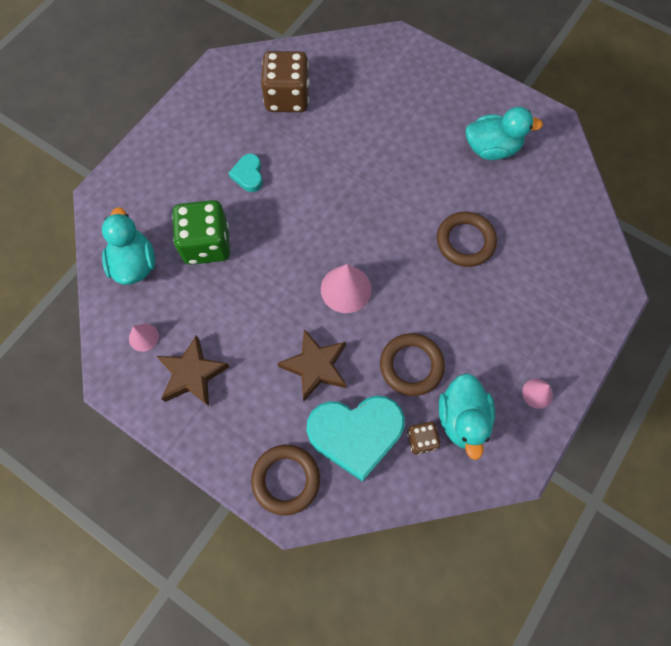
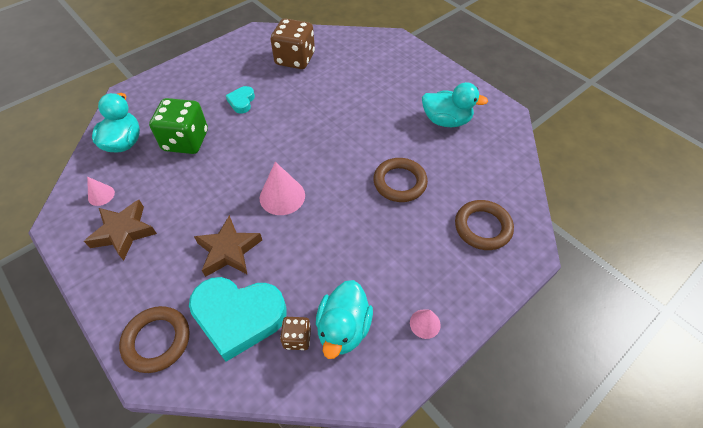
camera: 15 degrees right, 15 degrees down
(411, 365) = (314, 270): brown ring -> brown ring (482, 227)

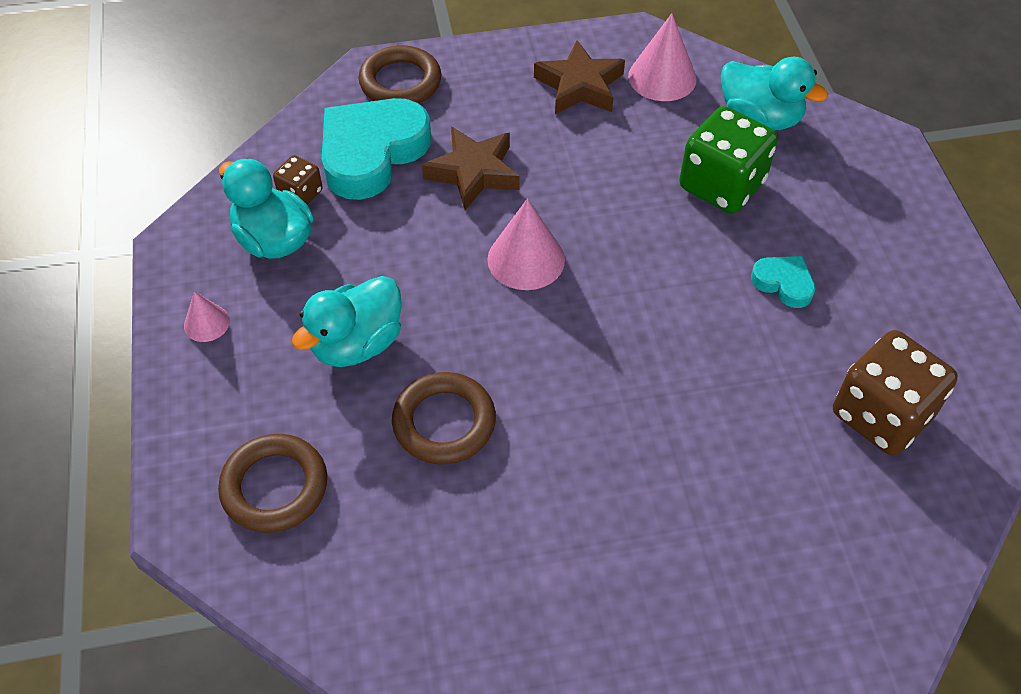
camera: 120 degrees right, 0 degrees up
(101, 195) = (662, 77): pink cone -> pink cone, size x1.77
(446, 121) = (537, 592): turquoise duck -> turquoise duck (357, 344)

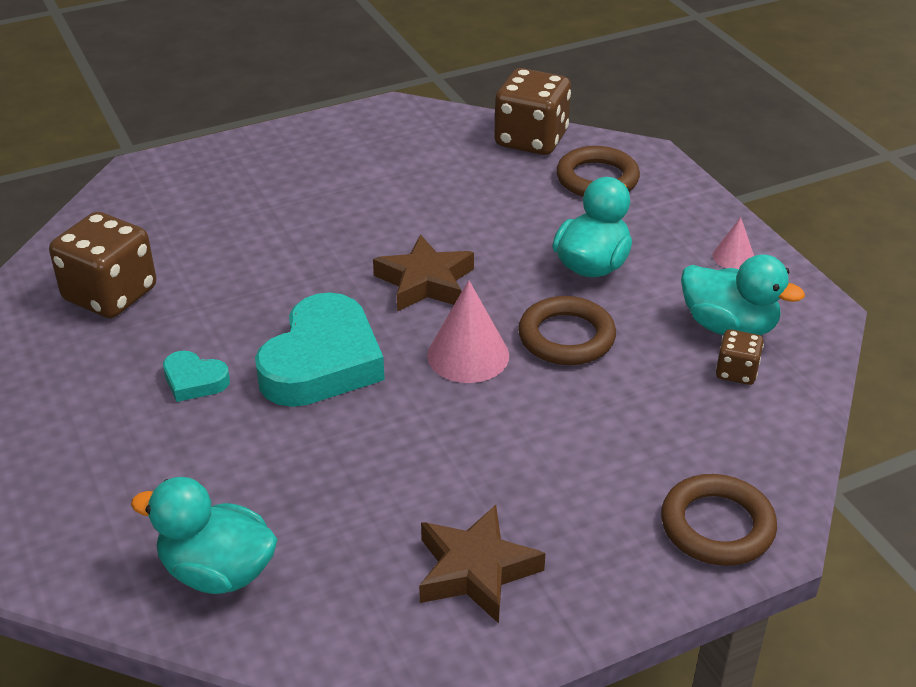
camera: 165 degrees right, 15 degrees down
(316, 596) = (531, 139): none -> brown dice
(372, 153) = (691, 428): turquoise heart -> turquoise heart (322, 362)
(444, 422) = (489, 231): brown ring -> brown ring (566, 337)
(473, 172) = (563, 429): brown star -> brown star (425, 282)
(662, 77) = (362, 609): pink cone -> none
(721, 185) = (266, 470): green dice -> none

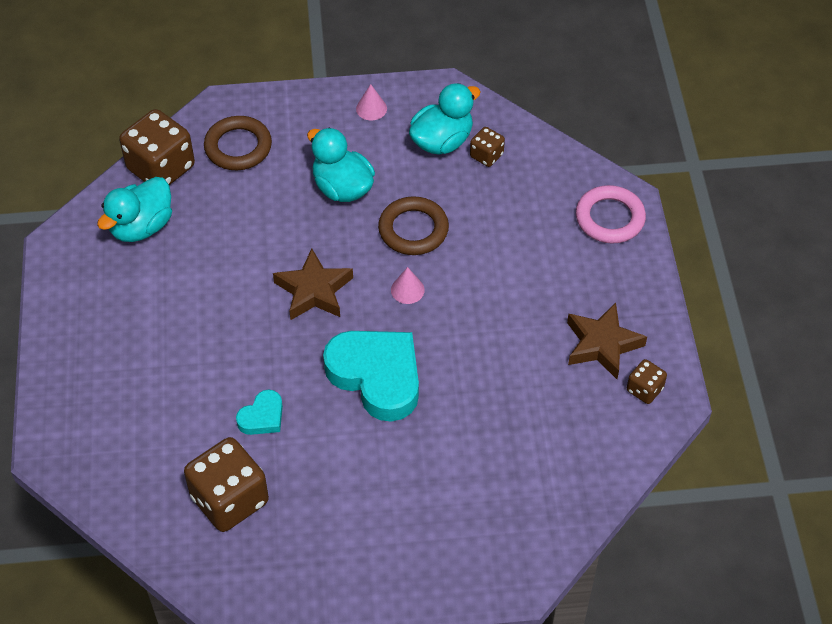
camera: 70 degrees left, 15 degrees up
(194, 381) = (363, 459): turquoise heart -> turquoise heart (262, 417)
(217, 572) = (555, 479): turquoise duck -> turquoise duck (141, 227)
(415, 641) = (644, 389): none -> brown dice
(468, 355) = (407, 290): pink cone -> pink cone, size x0.56
(717, 526) = (610, 218): brown ring -> pink ring

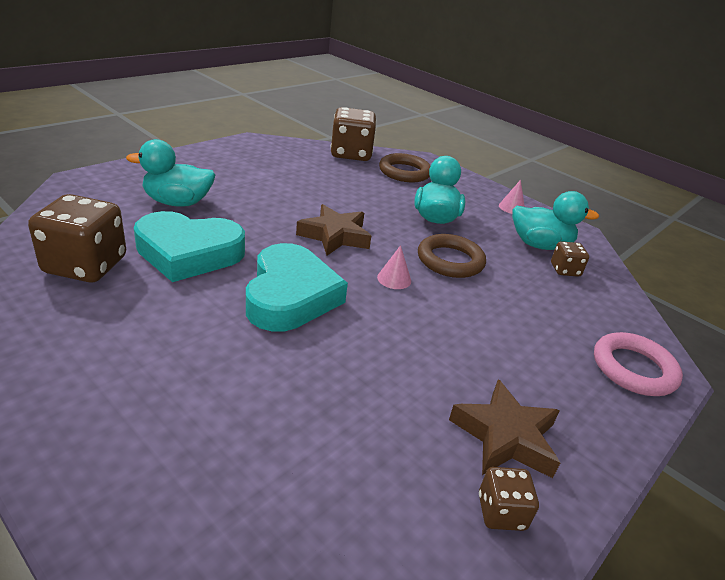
camera: 45 degrees right, 20 degrees down
(141, 227) = (300, 160): turquoise duck -> turquoise duck (178, 202)
(262, 417) = (189, 253): turquoise heart -> turquoise heart, size x2.10

